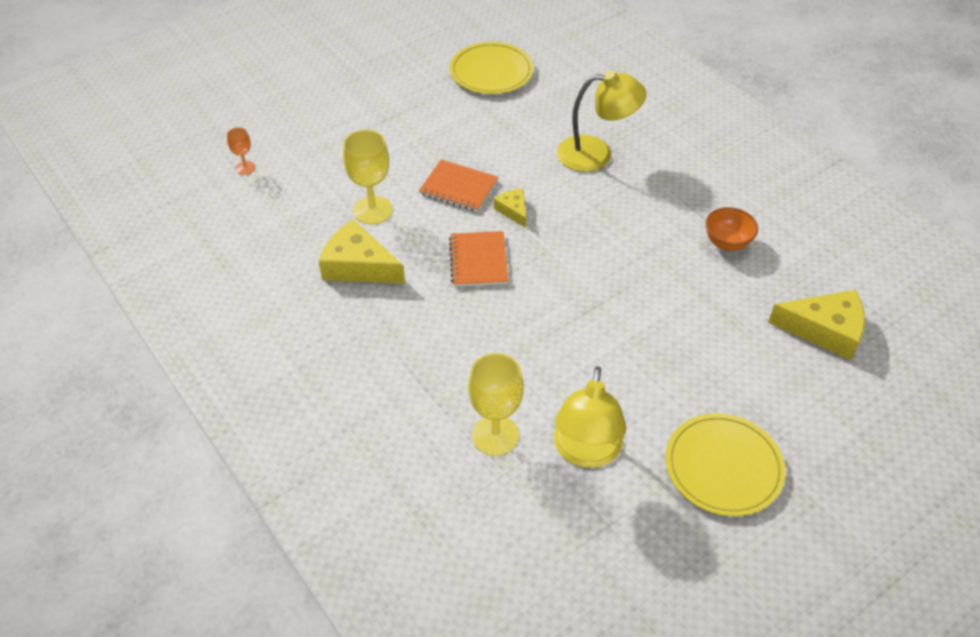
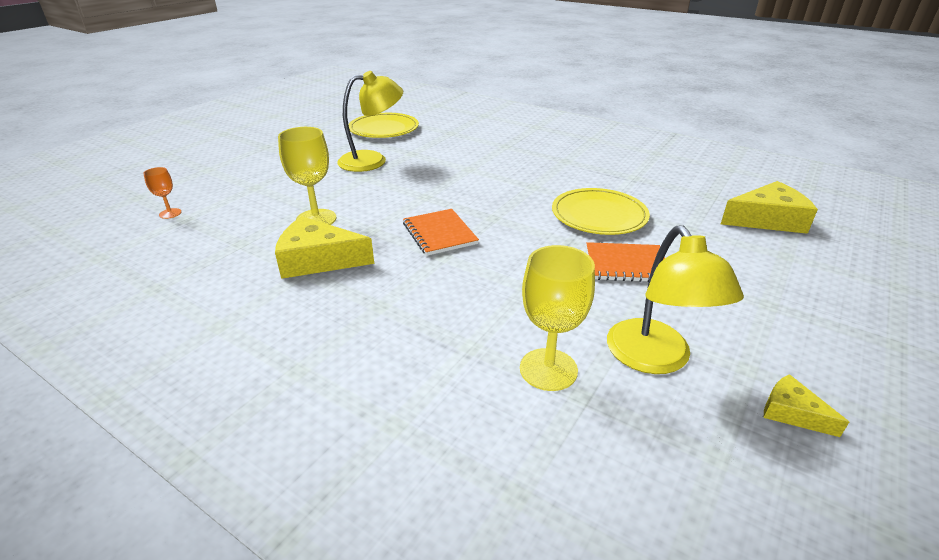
camera: 20 degrees left, 15 degrees down
(458, 187) = (393, 192): orange notebook -> orange notebook (626, 264)
(513, 210) = (451, 197): yellow cheese -> yellow cheese (792, 412)
(596, 154) = (498, 156): yellow lamp -> yellow lamp (372, 160)
(723, 466) = (794, 335): yellow plate -> yellow plate (599, 215)
(727, 243) = (641, 185): orange bowl -> none

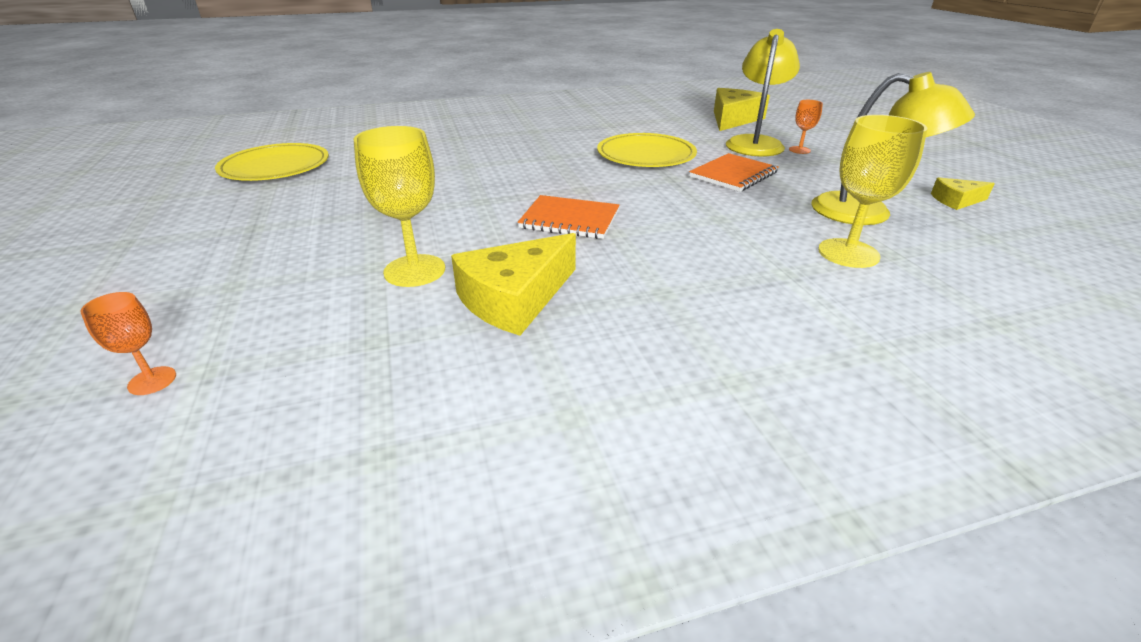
camera: 50 degrees left, 0 degrees up
(372, 160) = (340, 197): yellow lamp -> yellow lamp (755, 143)
(754, 277) = (799, 150): none -> orange goblet

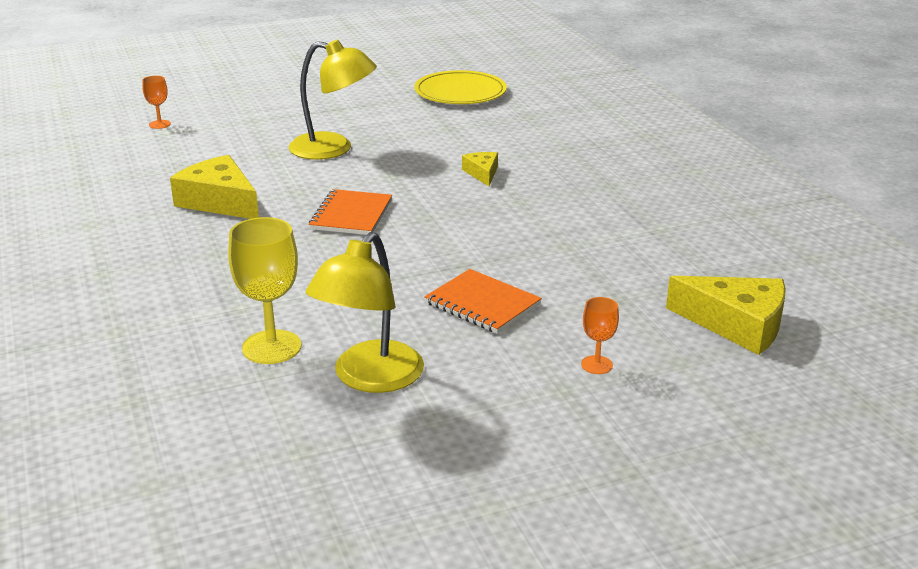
camera: 85 degrees right, 5 degrees down
(414, 271) = (265, 166): yellow goblet -> none
(646, 155) = (540, 252): yellow plate -> none
(755, 143) = (617, 332): yellow lamp -> yellow lamp (333, 149)
(956, 201) = (414, 459): yellow cheese -> yellow cheese (482, 173)

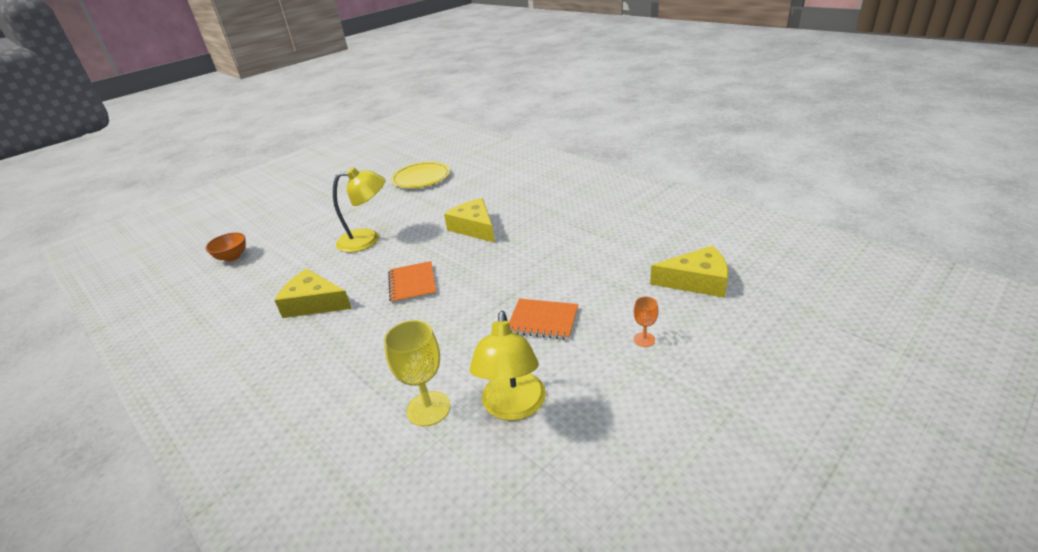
camera: 20 degrees left, 5 degrees up
(159, 124) = (232, 257): orange goblet -> orange bowl
(482, 173) = (474, 228): yellow cheese -> yellow cheese, size x1.87

